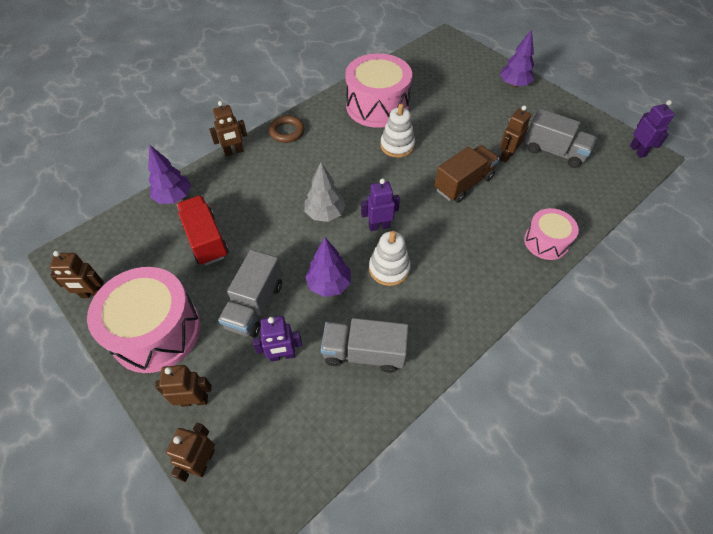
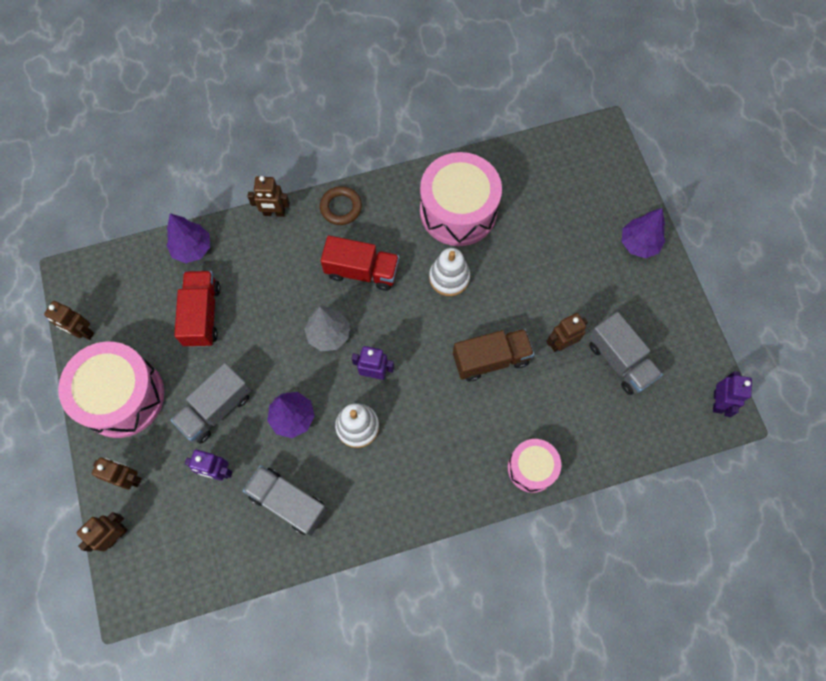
camera: 25 degrees right, 15 degrees up
(327, 164) = (362, 271): none -> red truck

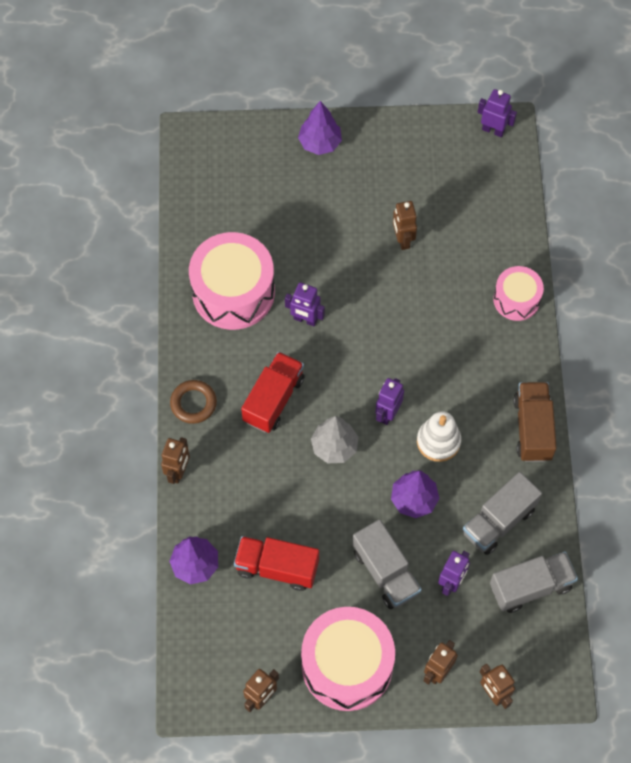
camera: 75 degrees left, 5 degrees down
(449, 277) = (305, 319): white stacking toy -> purple robot
(491, 359) = (402, 305): brown truck -> brown truck (532, 428)
(619, 361) = (433, 196): grey truck -> grey truck (530, 587)

